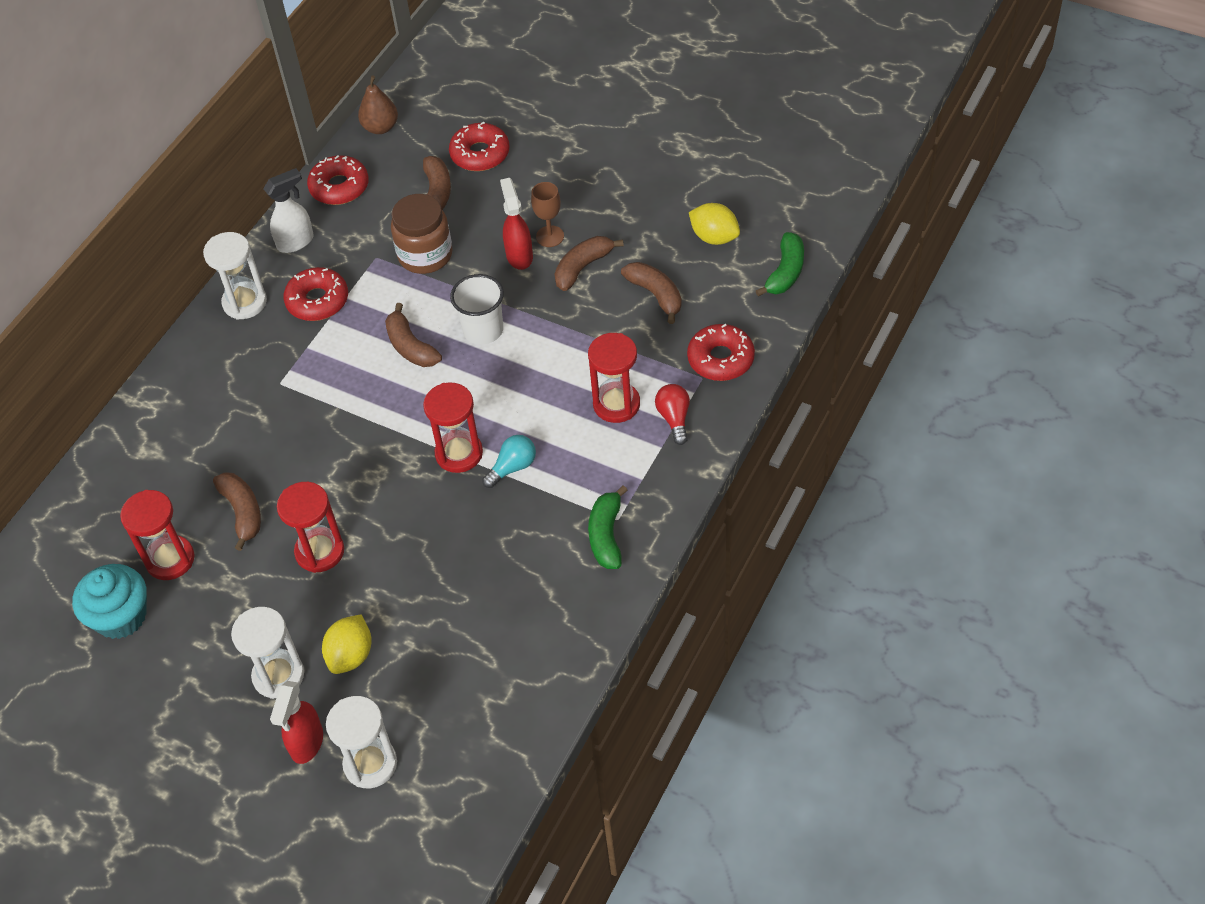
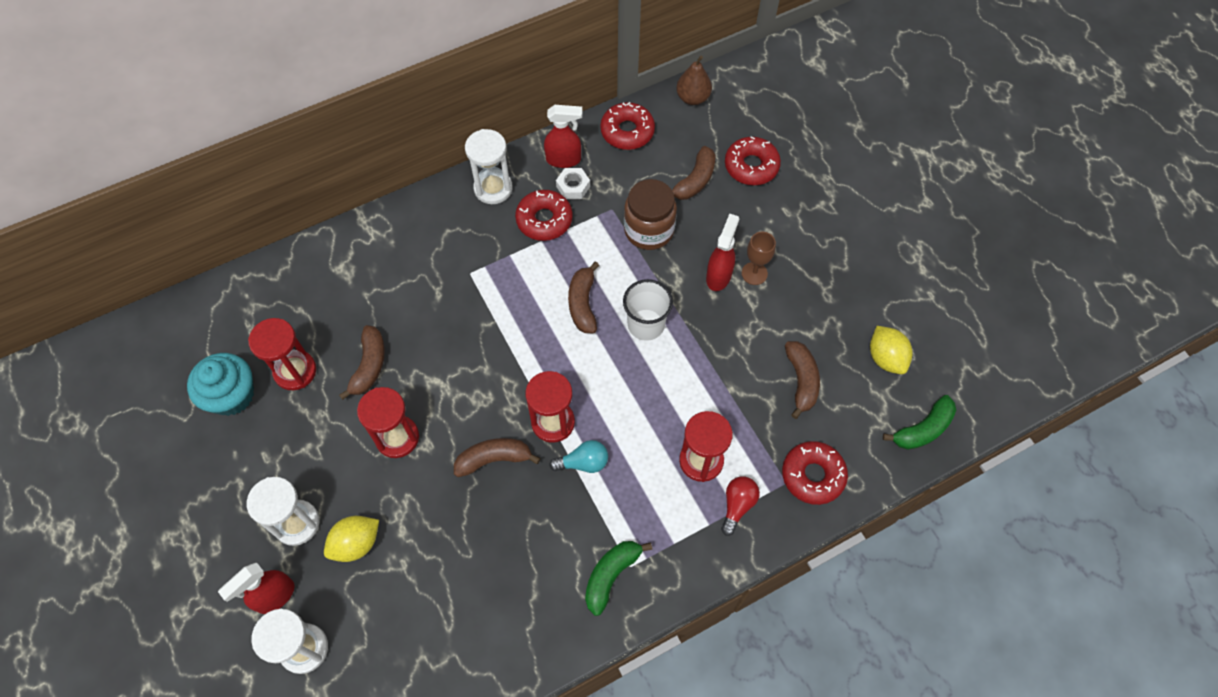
camera: 30 degrees right, 10 degrees up
(296, 242) = (564, 159): white spray bottle -> red spray bottle
(323, 259) = (573, 186): none -> white nut
(583, 267) = (760, 318): brown banana -> brown banana (494, 459)

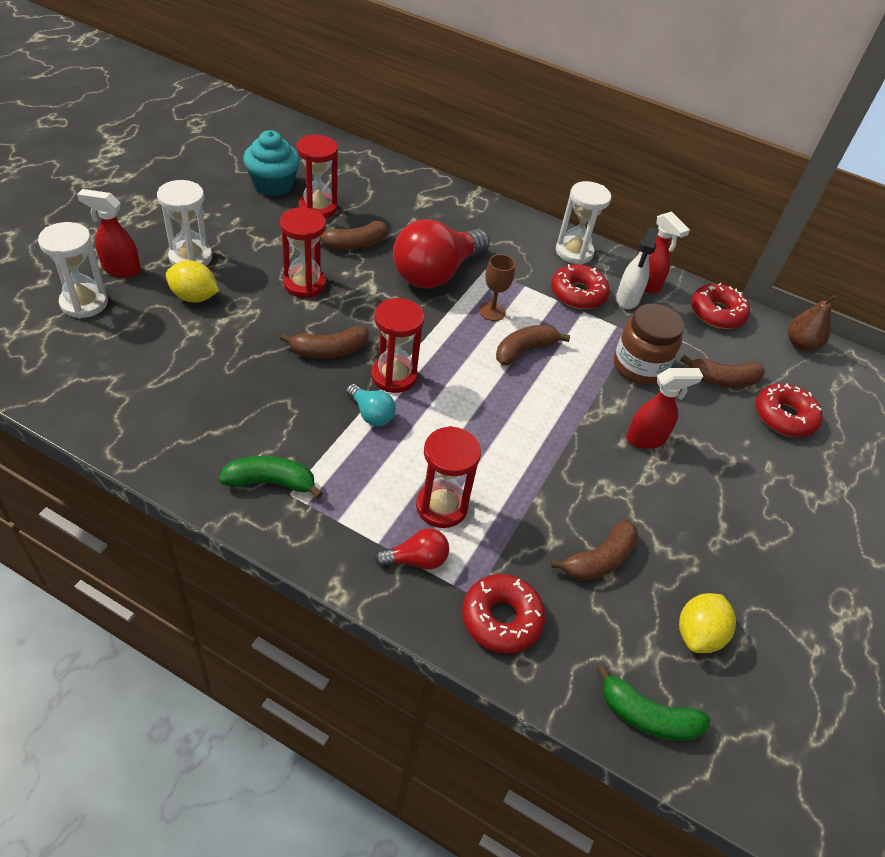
camera: 50 degrees right, 15 degrees down
(451, 318) = (436, 273): none -> red light bulb
(494, 459) = (329, 351): brown banana -> brown banana turned 120 degrees clockwise
(573, 186) = (627, 299): white nut -> white spray bottle
(646, 325) = (545, 403): white cup -> none
(754, 273) = (677, 467): brown goblet -> brown goblet (492, 311)

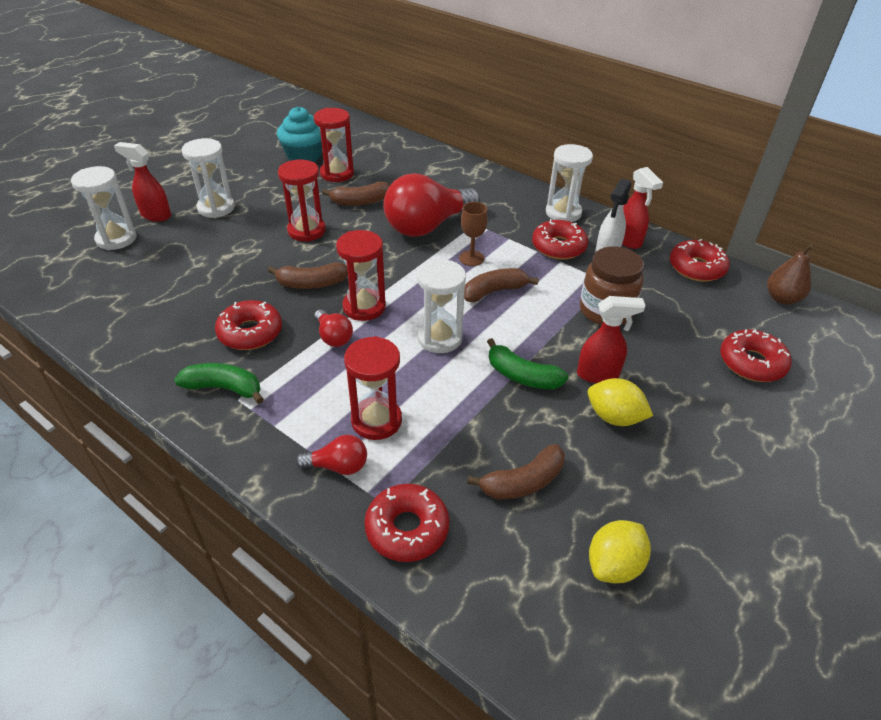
camera: 15 degrees right, 5 degrees down
(194, 297) = (208, 237): yellow lemon -> yellow lemon (614, 417)
(279, 414) = (250, 332): none -> red donut
(371, 414) = (333, 337): turquoise light bulb -> red light bulb
(482, 408) = (439, 338): none -> white hourglass
(647, 716) = (538, 643): green banana -> green banana (522, 376)
(722, 380) = (690, 326): brown banana -> none

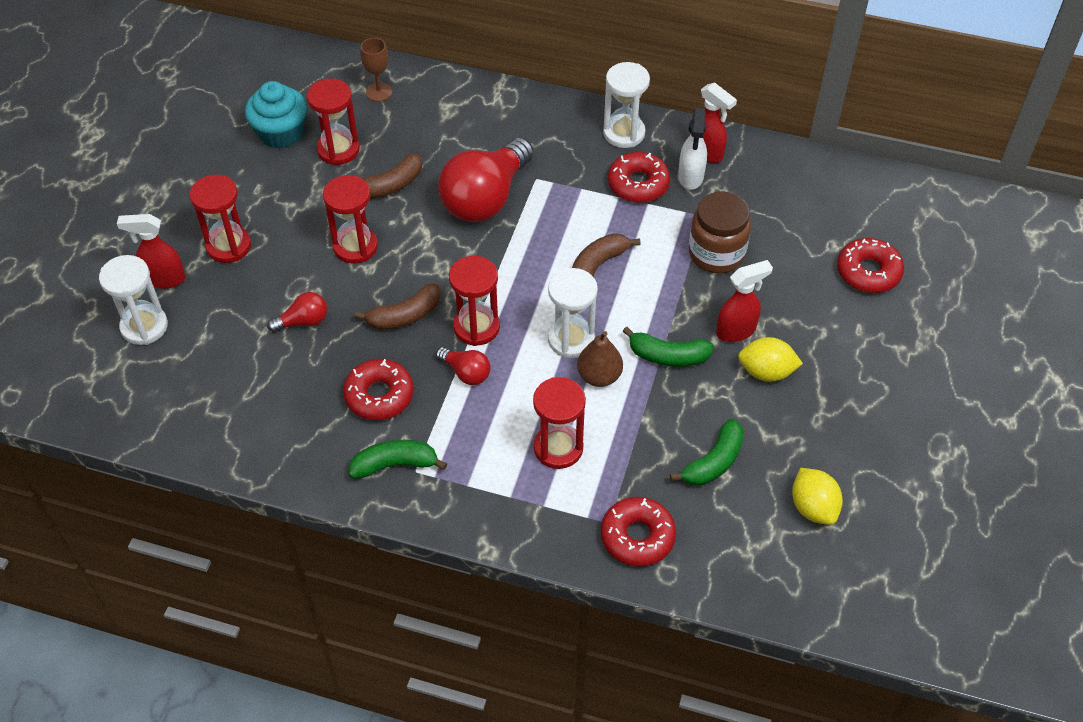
camera: 20 degrees left, 10 degrees up
(216, 208) = (228, 246): white hourglass -> red hourglass
(338, 466) = (548, 503): red light bulb -> red light bulb (303, 321)
(471, 258) = (555, 228): brown goblet -> brown goblet (379, 92)
(523, 482) = (713, 462): brown banana -> green banana
(614, 565) = (813, 507): yellow lemon -> yellow lemon turned 45 degrees counterclockwise
(696, 268) = (786, 169): red donut -> none
(782, 298) = (877, 184): brown pear -> brown pear (599, 376)

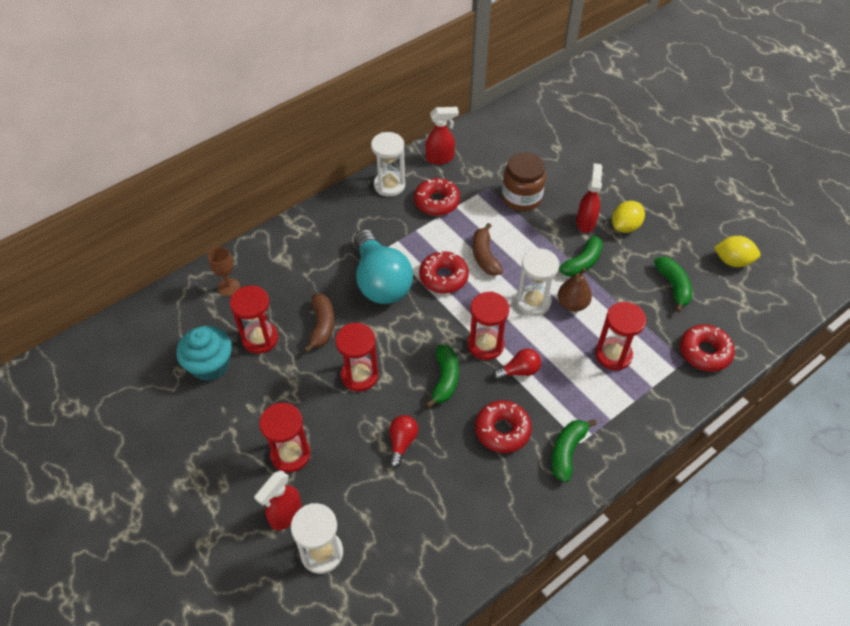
camera: 55 degrees left, 0 degrees up
(404, 316) = (445, 379): brown banana -> green banana
(486, 198) = (380, 281): red light bulb -> turquoise light bulb
(690, 177) = (453, 176): white spray bottle -> none
(868, 272) = (587, 144): red donut -> red donut (443, 277)

